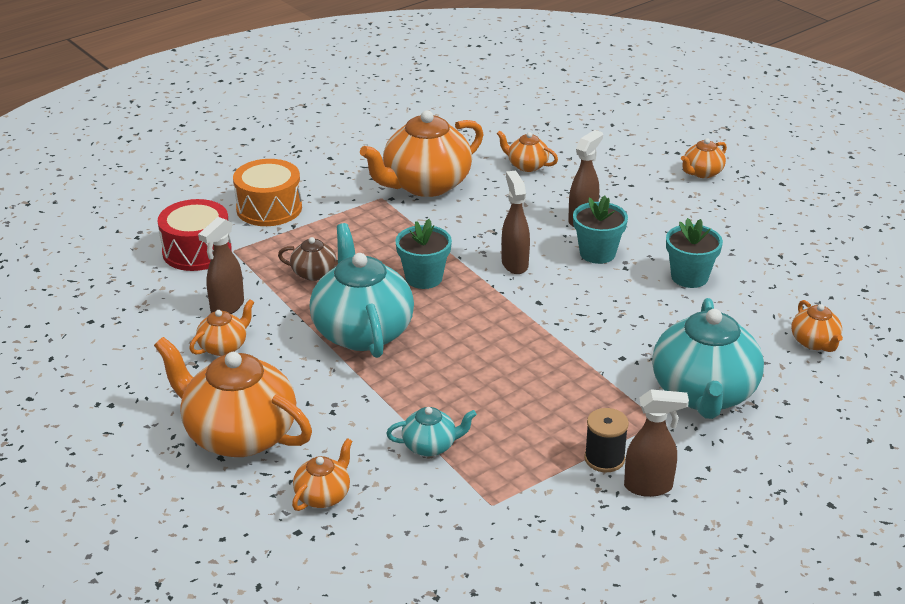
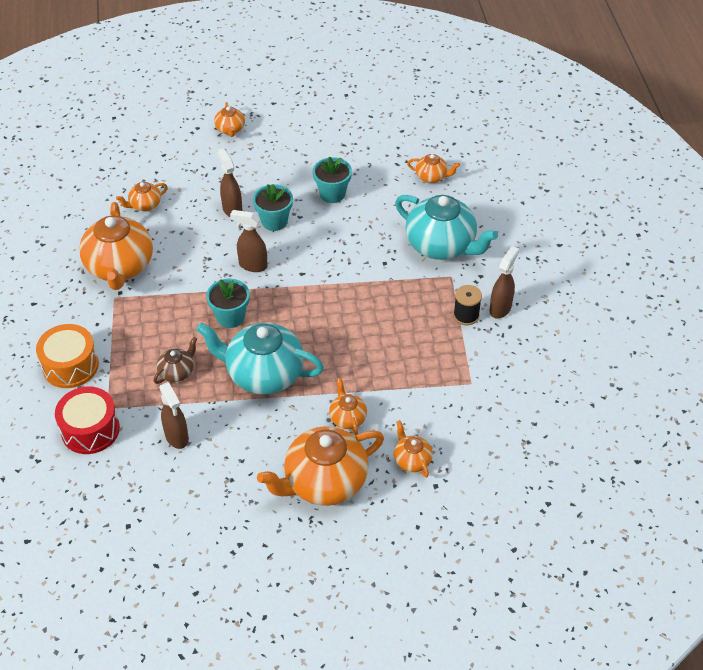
camera: 60 degrees left, 15 degrees up
(224, 346) = (222, 455): orange teapot -> orange teapot (347, 418)
(430, 446) = (402, 388): turquoise teapot -> none

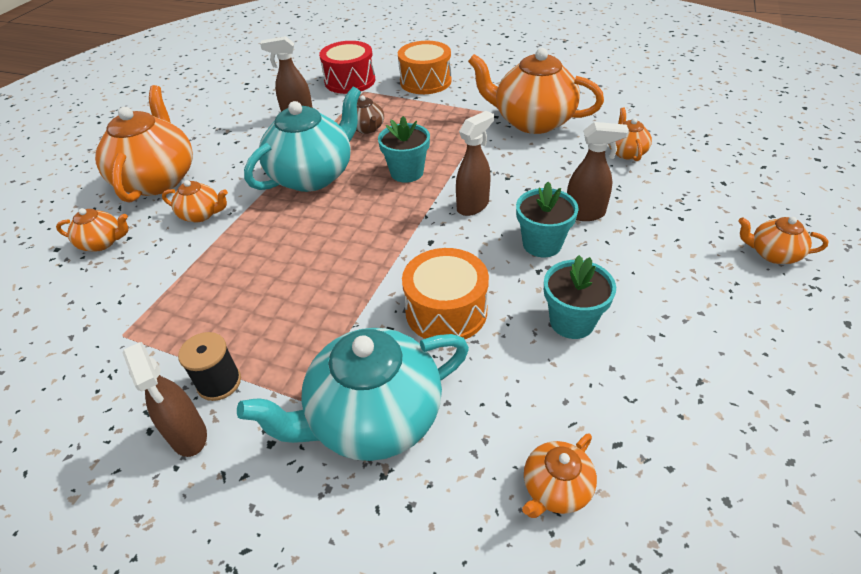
camera: 120 degrees right, 5 degrees down
(356, 244) = (446, 311): none -> orange drum

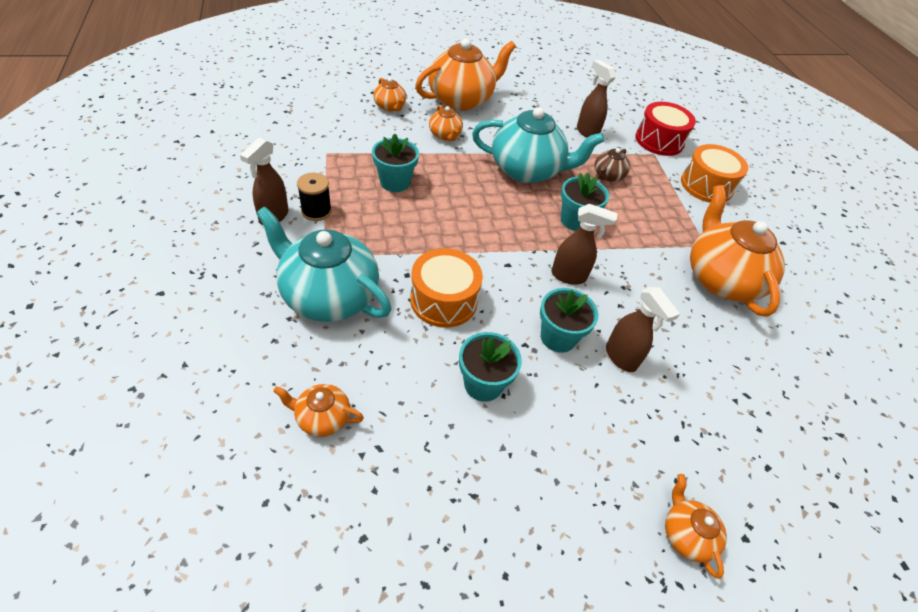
camera: 50 degrees right, 5 degrees up
(237, 286) = (395, 182): none -> turquoise flower pot
(626, 152) = (741, 367): orange teapot -> none

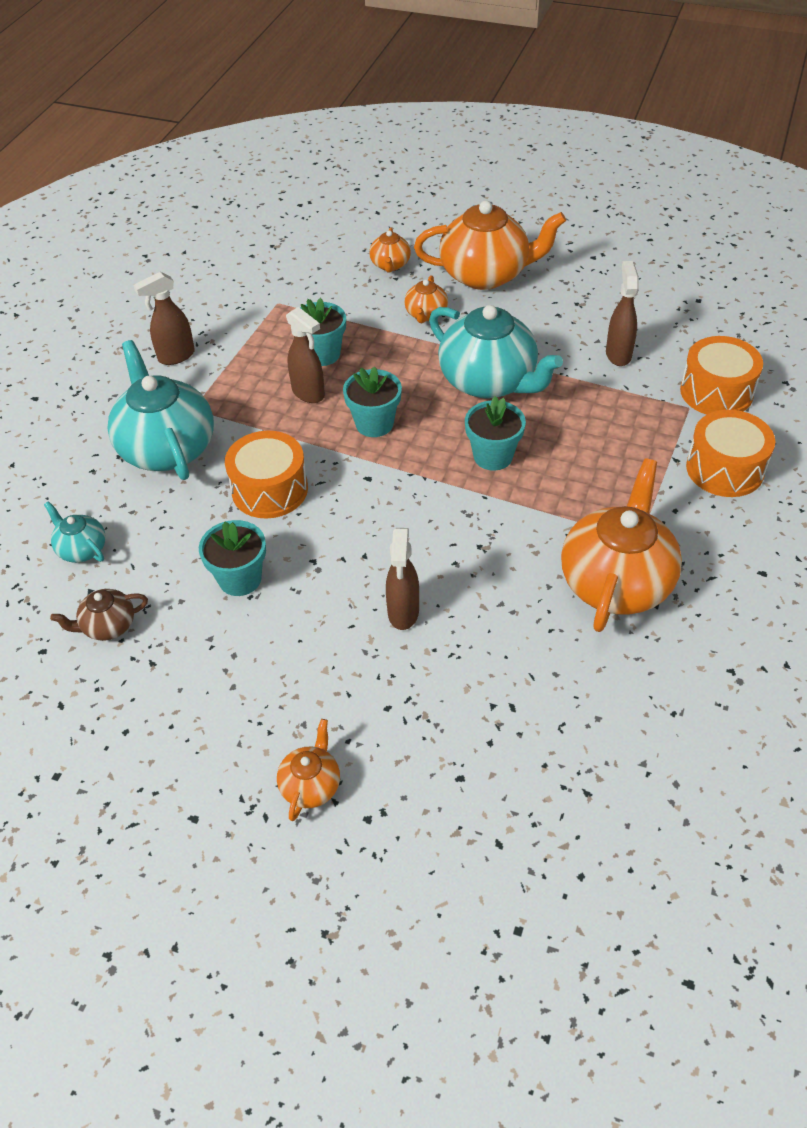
camera: 40 degrees right, 0 degrees up
(316, 211) = (219, 362): black spool -> none
(322, 418) = (82, 549): orange teapot -> turquoise teapot
(558, 337) = (354, 567): turquoise flower pot -> turquoise flower pot (374, 424)
(569, 276) = (425, 513): brown spray bottle -> brown spray bottle (308, 393)
(608, 176) = (590, 417): brown teapot -> brown teapot (108, 626)
(659, 140) = (716, 392): red drum -> orange drum

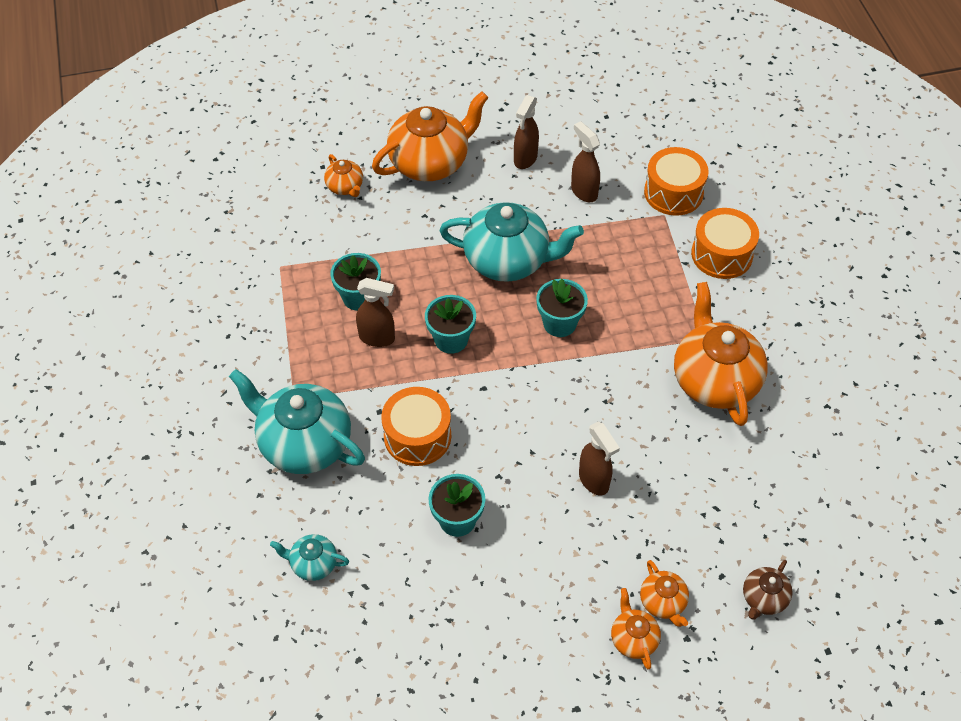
camera: 35 degrees left, 5 degrees up
(108, 626) = (391, 612): brown teapot -> brown teapot (763, 598)
(176, 356) = (236, 358): brown spray bottle -> brown spray bottle (525, 159)
(426, 314) = (412, 222): orange teapot -> orange teapot (663, 602)

